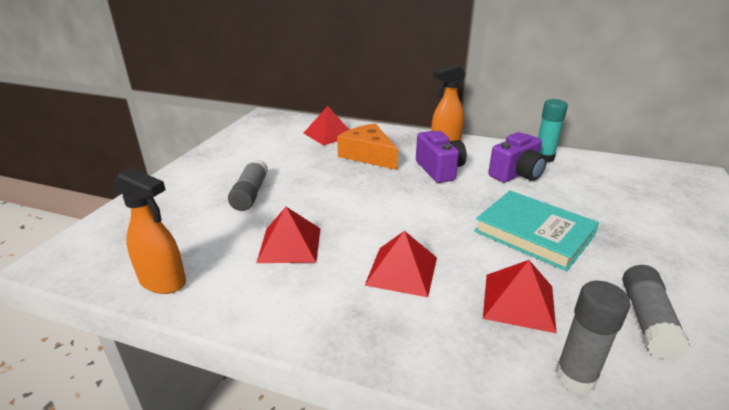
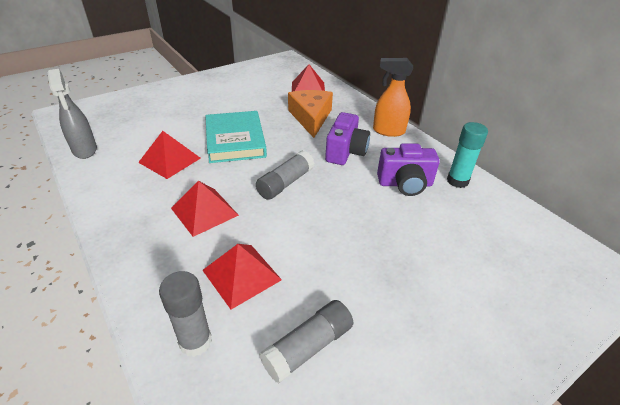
camera: 35 degrees right, 10 degrees up
(163, 282) = (85, 150): orange spray bottle -> grey spray bottle
(250, 194) = (196, 115): grey glue stick -> grey glue stick (285, 183)
(533, 233) = (335, 236): turquoise book -> turquoise book (235, 140)

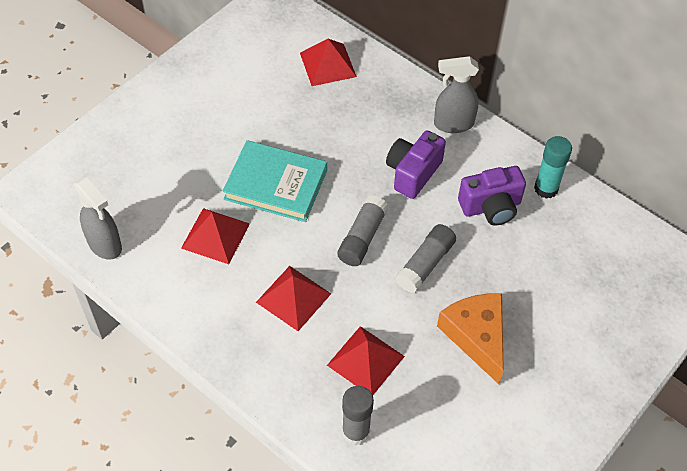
camera: 15 degrees left, 15 degrees up
(235, 140) = (276, 185): turquoise book -> turquoise book turned 45 degrees counterclockwise
(308, 347) = (450, 412): grey glue stick -> grey glue stick (425, 264)
(311, 117) = (351, 121): orange cheese -> orange cheese (476, 336)
(345, 152) = (413, 173): purple camera -> purple camera turned 150 degrees counterclockwise
(388, 131) = (453, 124): orange spray bottle -> grey spray bottle

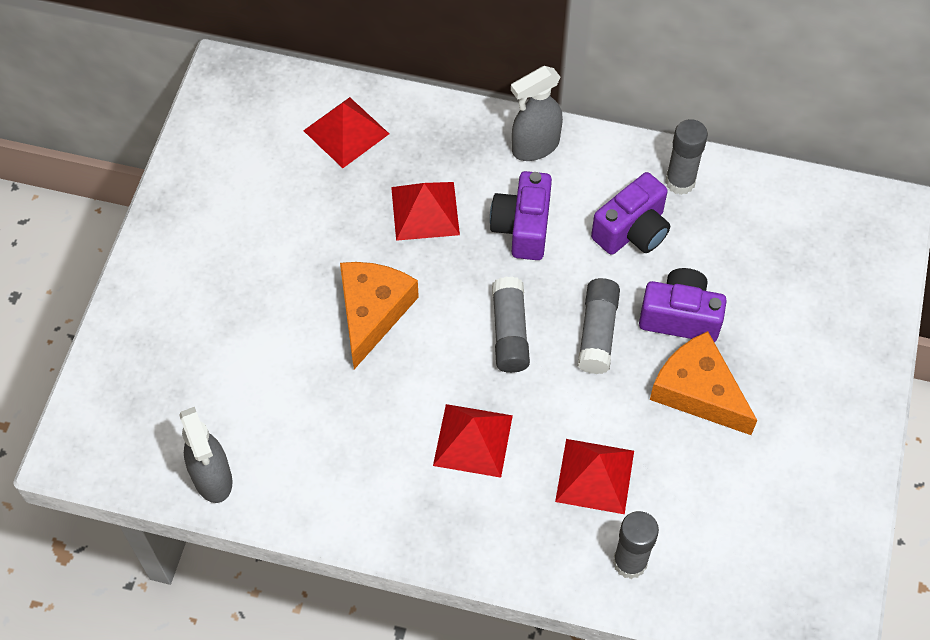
camera: 25 degrees left, 5 degrees up
(105, 245) = (212, 478): grey spray bottle -> grey spray bottle turned 45 degrees clockwise
(215, 235) = (338, 407): red pyramid -> red pyramid (425, 211)
(276, 185) = (372, 312): turquoise book -> orange cheese
(492, 279) = (680, 317): none -> purple camera
(546, 188) = (680, 182): turquoise glue stick -> grey glue stick

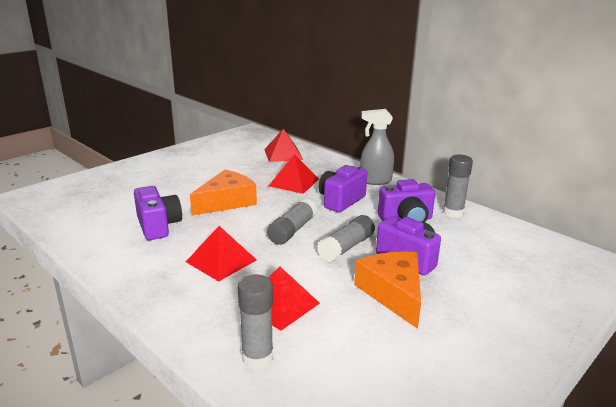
camera: 30 degrees right, 35 degrees down
(212, 478) = (70, 224): grey spray bottle -> none
(333, 417) = (158, 226): none -> purple camera

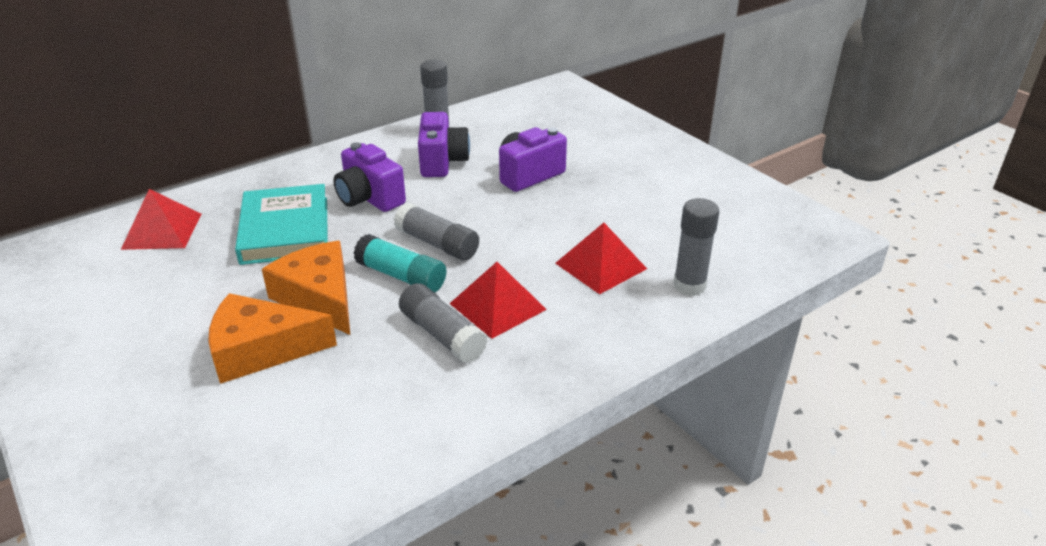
camera: 80 degrees left, 10 degrees up
(158, 226) = (373, 370): purple camera -> none
(251, 223) = (401, 276): none -> turquoise glue stick
(294, 182) = (285, 230): red pyramid -> turquoise book
(346, 247) = (493, 209): grey glue stick -> grey glue stick (442, 334)
(375, 181) = (322, 165): grey spray bottle -> none
(393, 293) = (591, 194): orange cheese -> orange cheese (261, 349)

